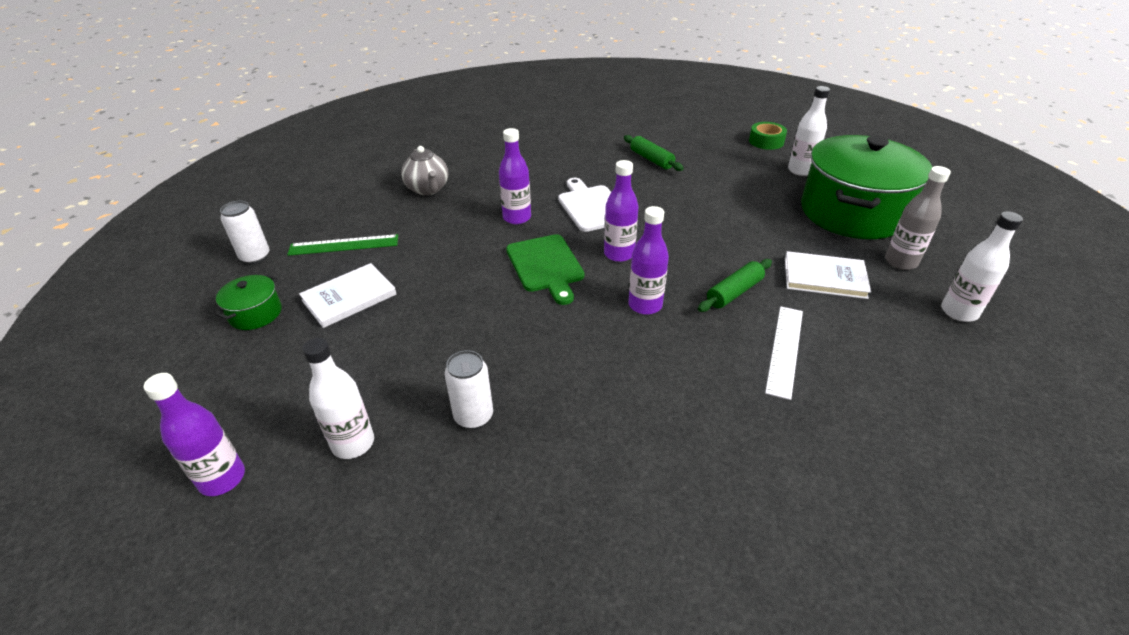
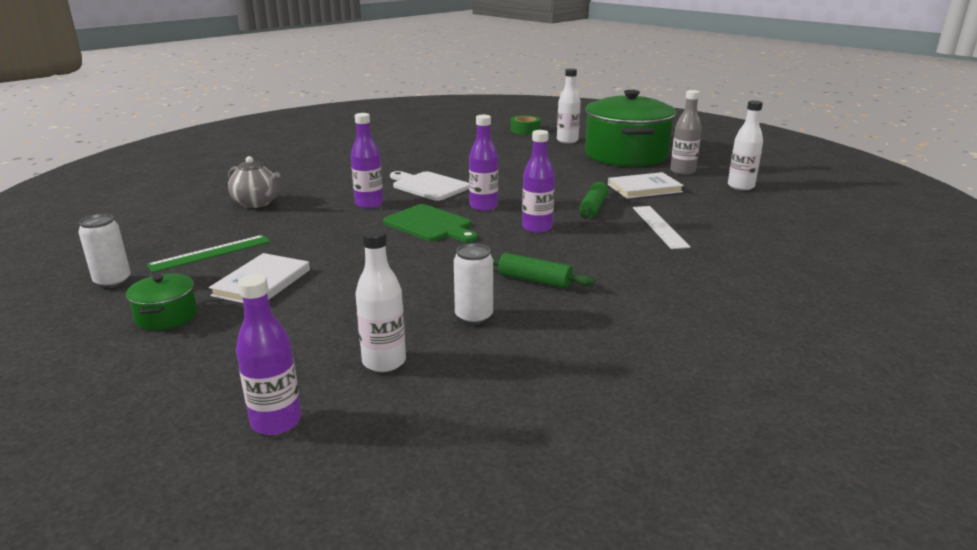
camera: 30 degrees left, 15 degrees down
(651, 159) = (447, 153): green rolling pin -> green rolling pin (534, 280)

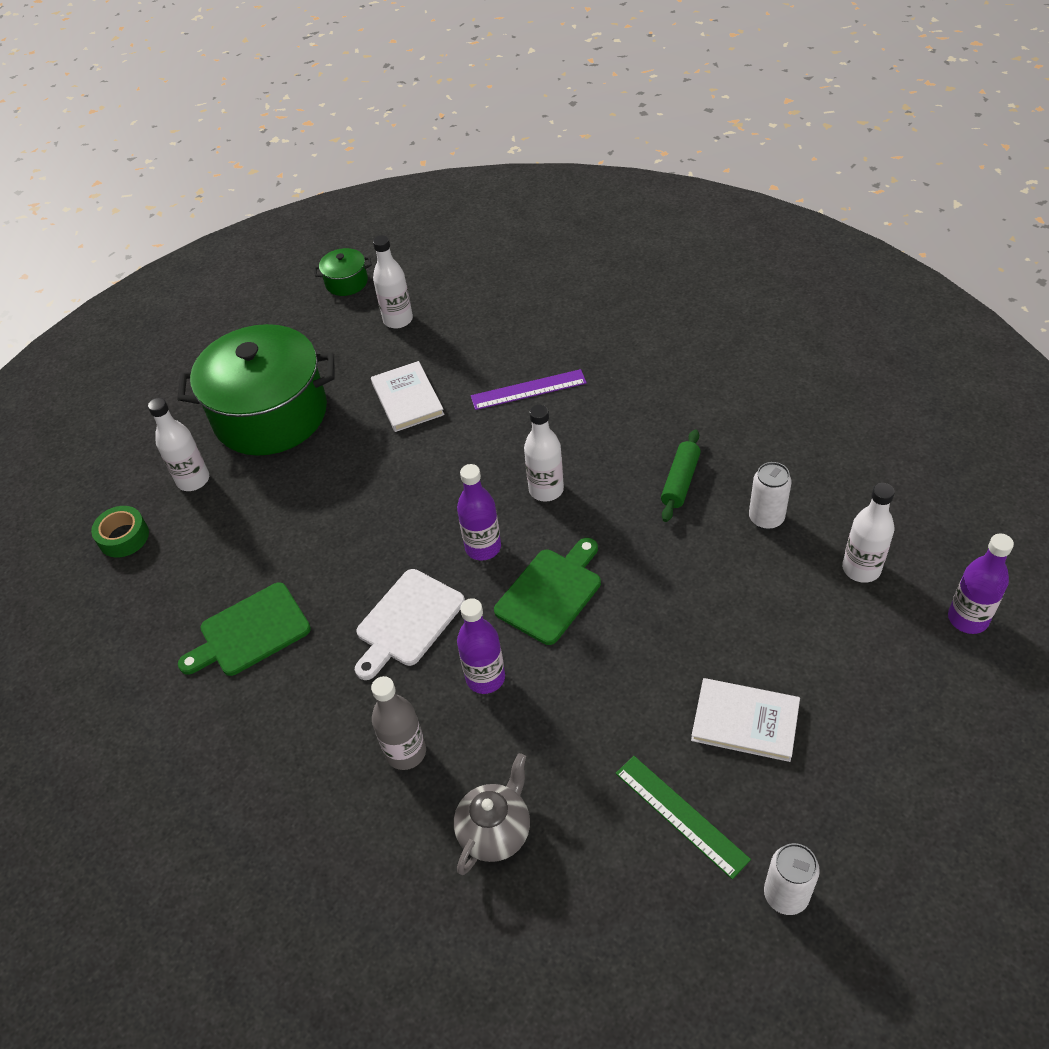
camera: 90 degrees left, 25 degrees up
(167, 316) = (845, 785): green pot -> green pot (346, 282)
(442, 154) = (250, 632): none -> green cutting board
(537, 228) = (546, 490): purple bottle -> white bottle
(593, 207) = (477, 443): green rolling pin -> none
(659, 226) = (528, 390): white ruler -> purple ruler
(682, 171) = (344, 364): grey bottle -> grey bottle (406, 752)

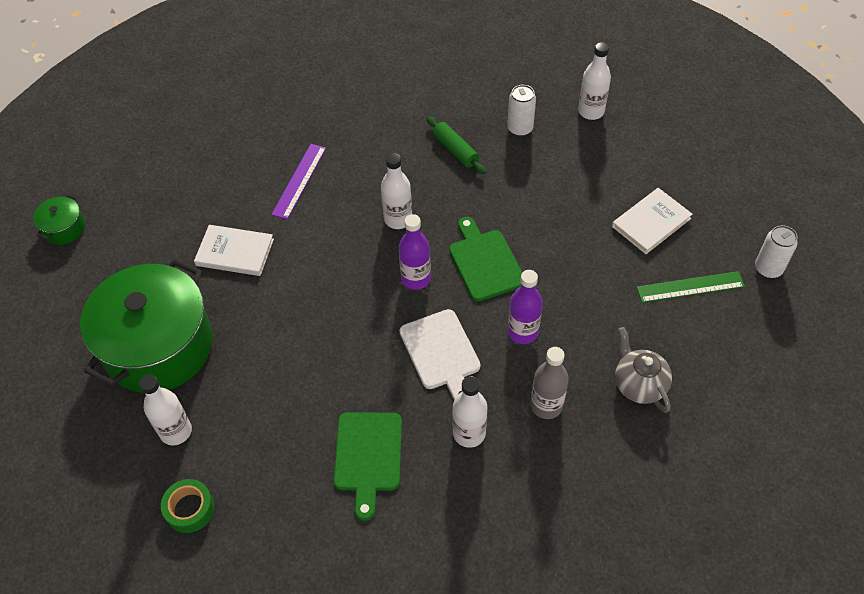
camera: 60 degrees left, 5 degrees up
(398, 320) = (145, 217): white bottle -> white bottle (469, 433)
(968, 619) = (658, 91): purple bottle -> none

